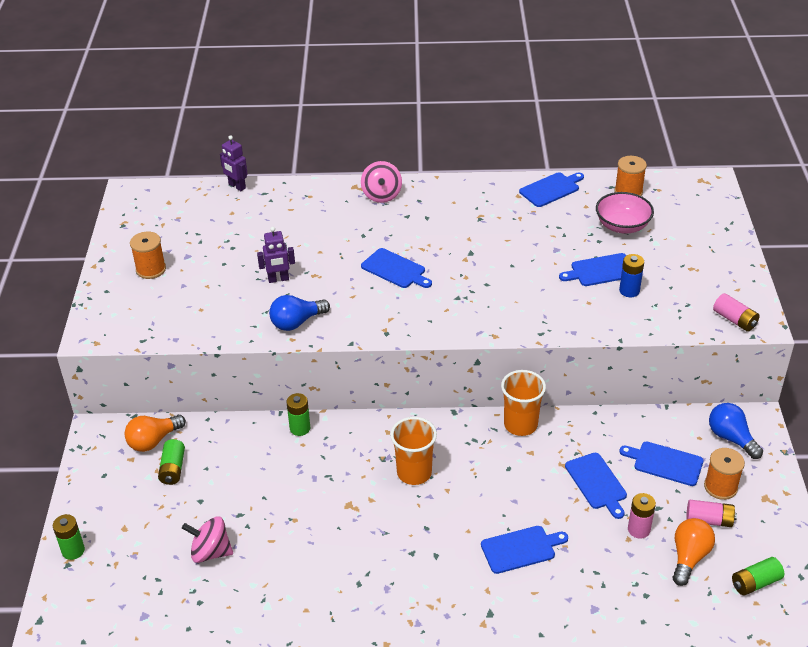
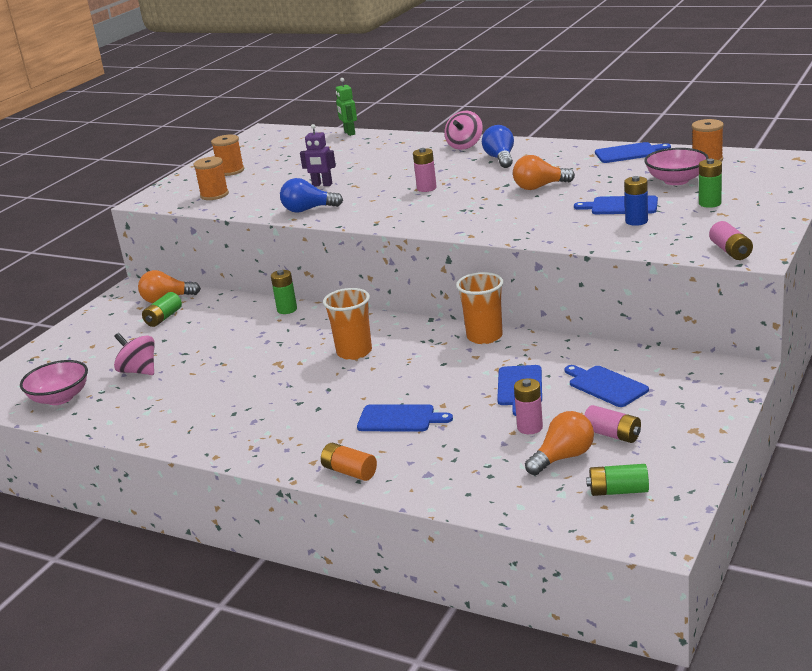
camera: 30 degrees right, 15 degrees down
(73, 550) = (43, 352): green battery -> green battery (710, 203)
(153, 612) = (60, 398): none -> pink bowl
(237, 186) = (349, 133): purple robot -> green robot
(395, 269) = (426, 188): blue cutting board -> pink battery
(505, 252) = (539, 187): none -> orange light bulb
(525, 626) = (349, 472): none -> orange battery
(720, 487) = (650, 413): orange spool -> orange spool (214, 195)
(731, 438) = (697, 379): blue light bulb -> blue light bulb (500, 159)

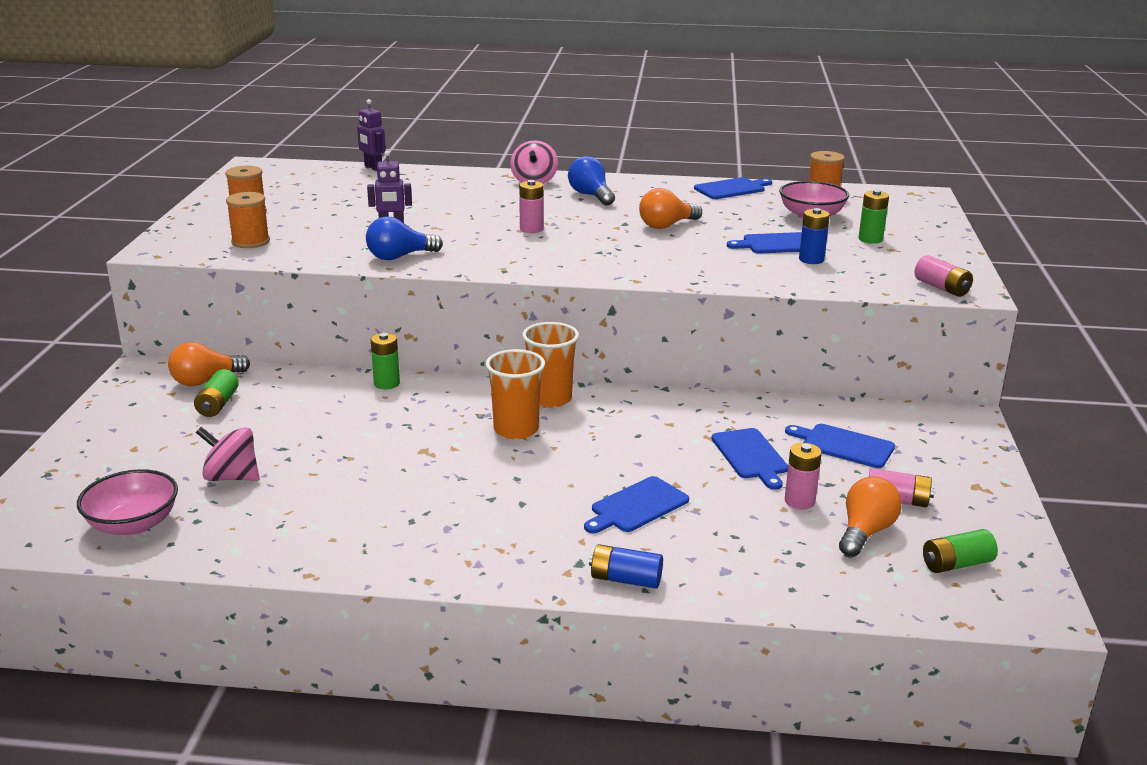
camera: 25 degrees left, 0 degrees up
(349, 133) = (373, 168): green robot -> purple robot
(349, 472) = (625, 579): orange battery -> blue battery
(399, 419) = (637, 506): blue cutting board -> blue cutting board turned 150 degrees clockwise
(484, 336) = (662, 400): orange cup -> orange cup (550, 399)

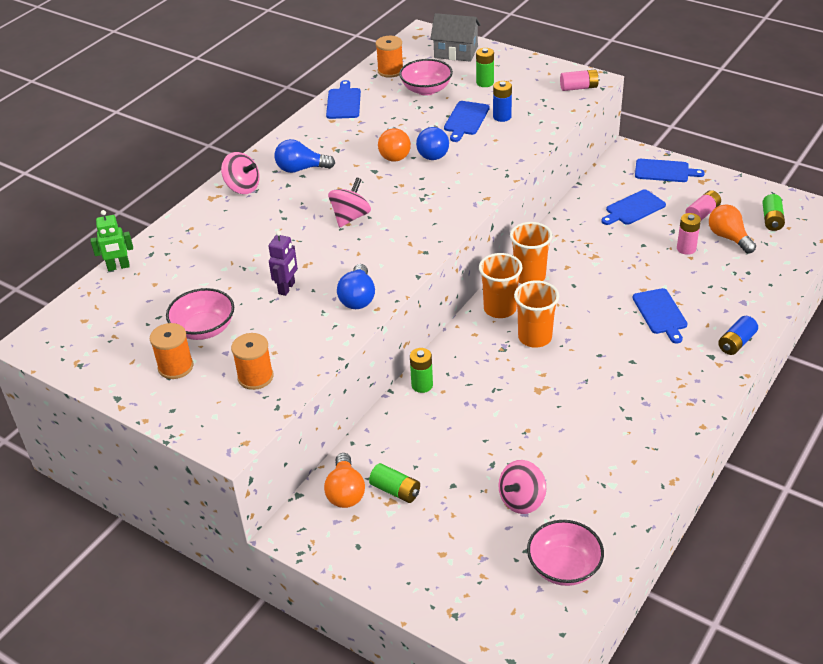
camera: 60 degrees left, 15 degrees up
(308, 211) = (204, 329): none -> pink bowl
(373, 168) = (118, 267): purple robot -> green robot
(531, 229) = (350, 217): pink battery -> pink spinning top
(626, 404) = (529, 276): none -> orange cup
(692, 241) = (433, 152): none -> blue light bulb
(750, 456) = (626, 248): blue cutting board -> blue cutting board (664, 171)
(912, 215) = (456, 52): none -> grey house

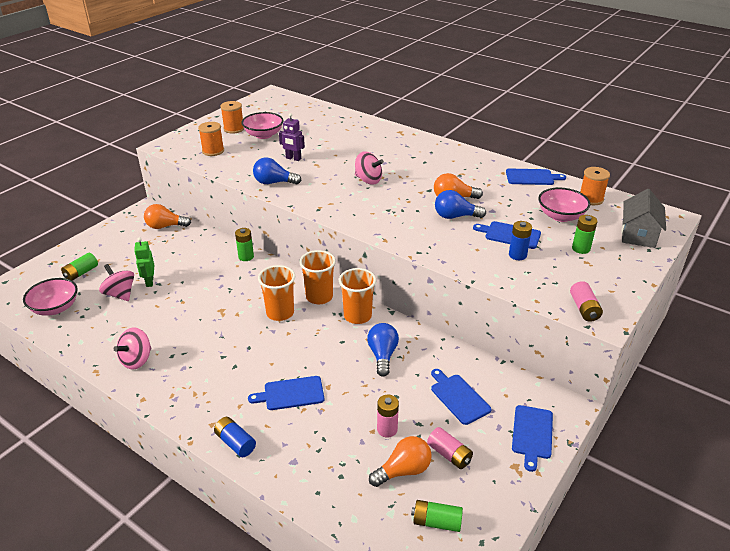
camera: 90 degrees right, 5 degrees down
(118, 267) = (331, 109): green robot -> green robot (149, 282)
(242, 187) = (411, 141): pink spinning top -> pink spinning top (137, 360)
(301, 169) = (433, 161): blue light bulb -> blue light bulb (382, 355)
(395, 490) = (156, 244): green battery -> green battery (81, 273)

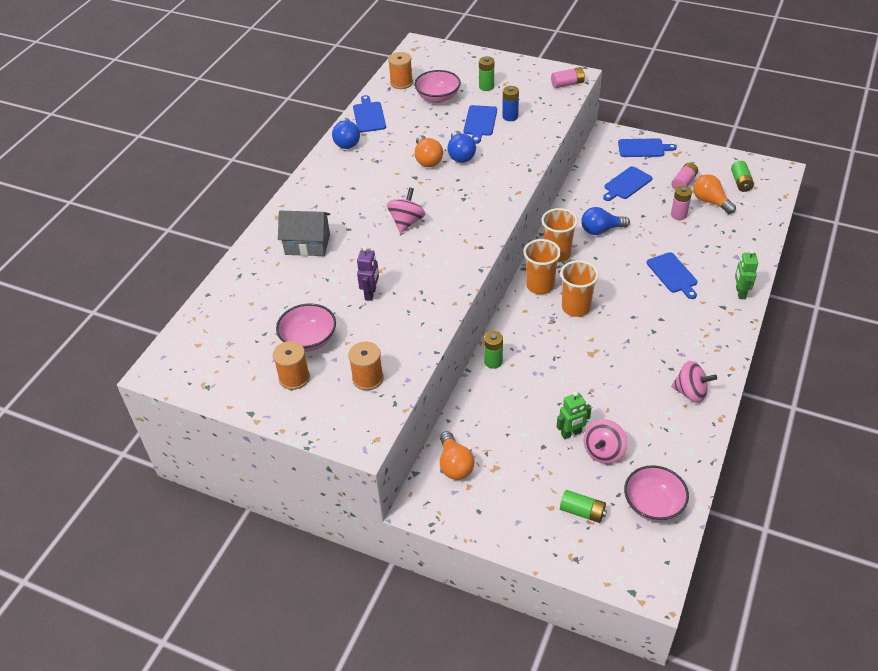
camera: 100 degrees left, 10 degrees up
(235, 443) = (740, 293): blue battery -> green robot
(274, 182) = (435, 295): blue light bulb -> blue light bulb (347, 141)
(638, 234) = (453, 60): grey house -> grey house (307, 244)

